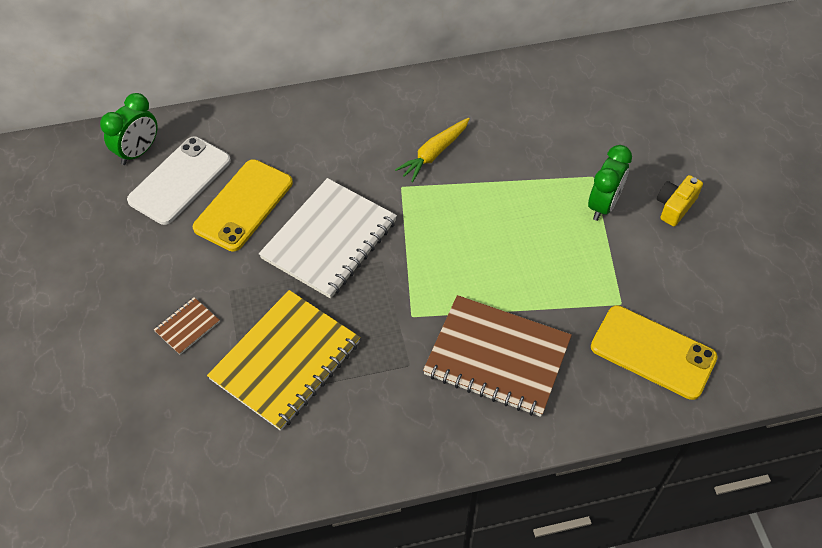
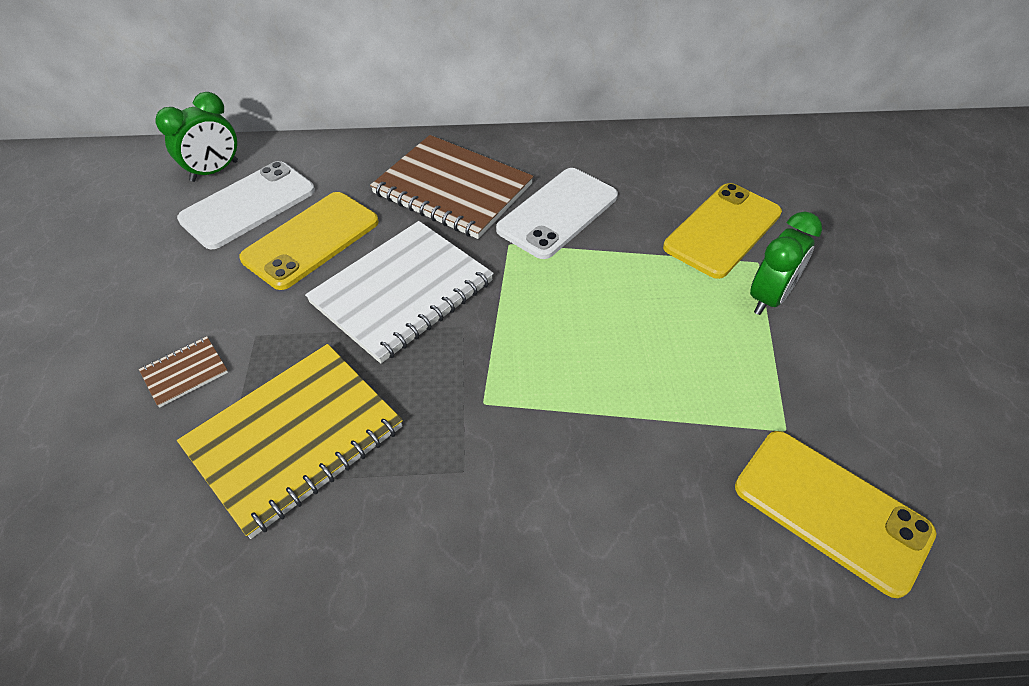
camera: 10 degrees right, 5 degrees down
(434, 154) = (558, 213): yellow carrot -> white phone
(497, 357) = (592, 480): brown notebook -> brown notebook (452, 189)
(564, 152) = (722, 230): none -> yellow phone
(675, 206) = (868, 312): yellow camera -> none

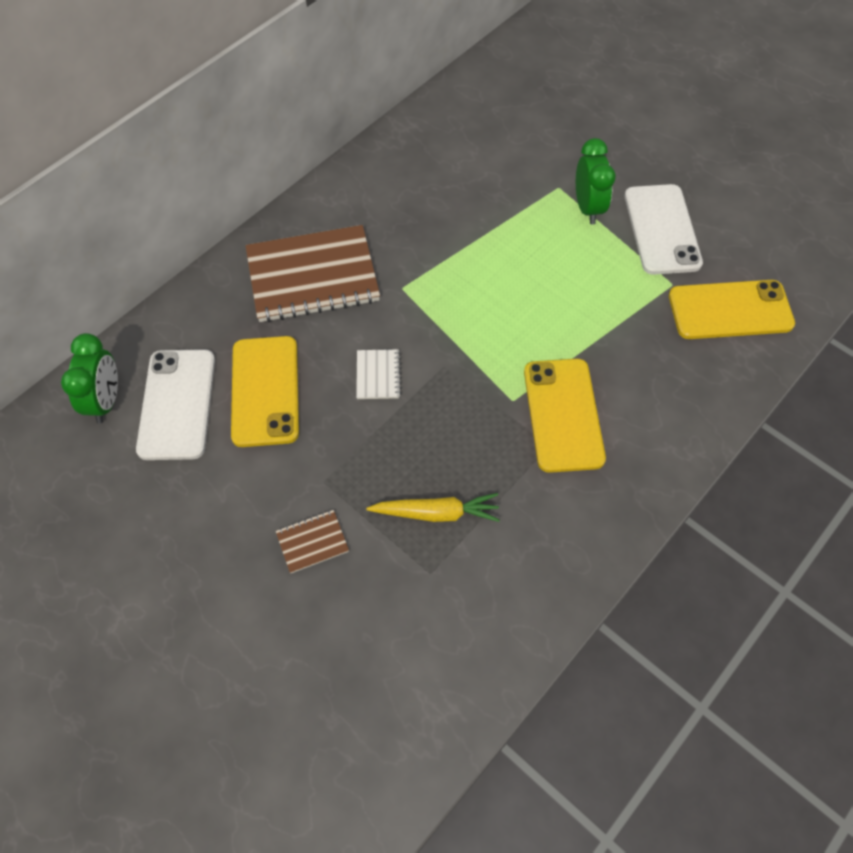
camera: 45 degrees left, 10 degrees up
(185, 372) = (312, 542): brown notebook -> brown notebook turned 60 degrees clockwise
(295, 438) = (436, 513): yellow notebook -> yellow carrot
(402, 292) = (378, 375): white notebook -> white notebook, size x0.43
(558, 213) = (405, 241): white phone -> white phone (662, 229)
(722, 230) = (516, 179): yellow phone -> yellow phone (563, 415)

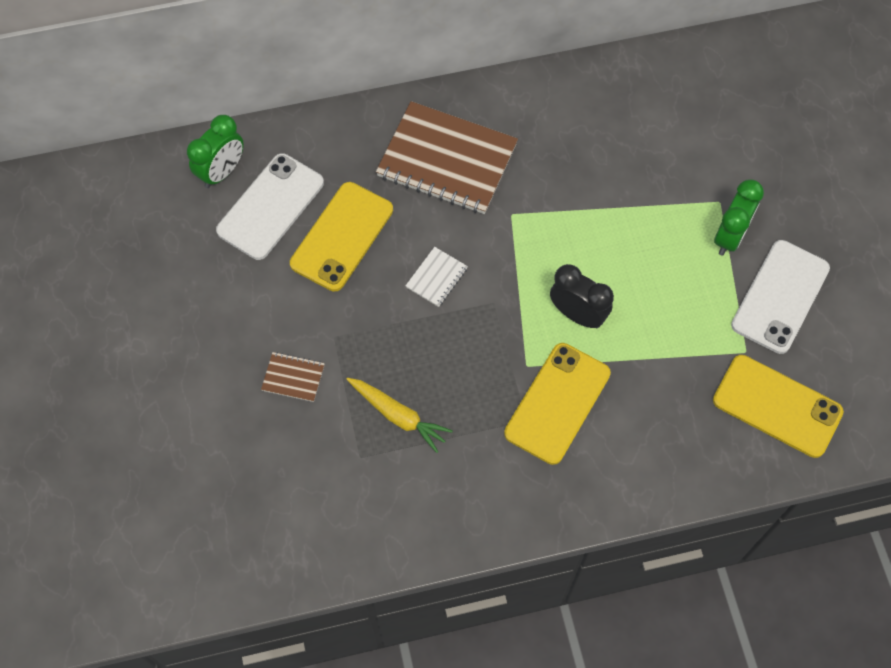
camera: 35 degrees right, 5 degrees up
(520, 334) = (577, 314): none -> black clock

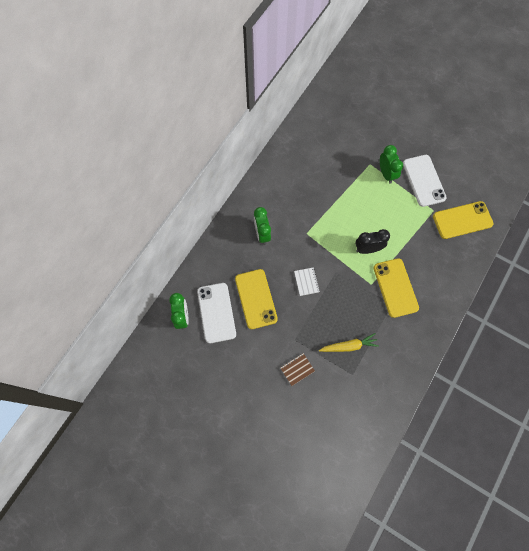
camera: 45 degrees left, 5 degrees up
(447, 160) = (262, 234): brown notebook -> green clock

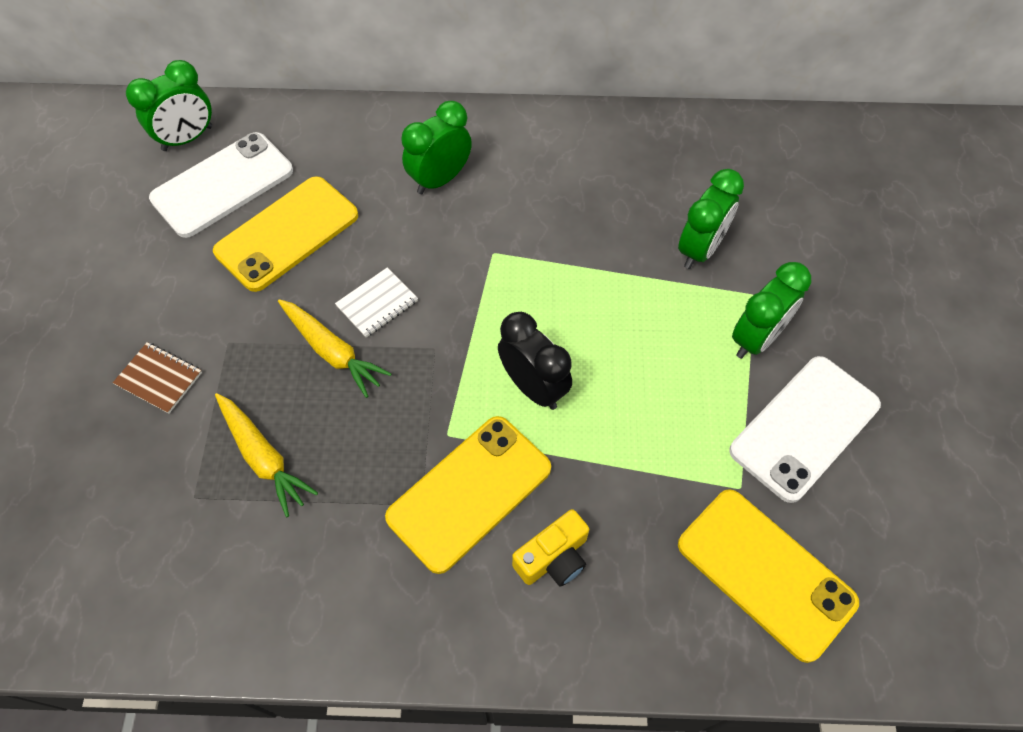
camera: 60 degrees right, 10 degrees down
(318, 305) = (332, 351): none -> yellow carrot
(343, 168) = (700, 249): none -> green clock
(429, 274) = (553, 558): none -> yellow camera

